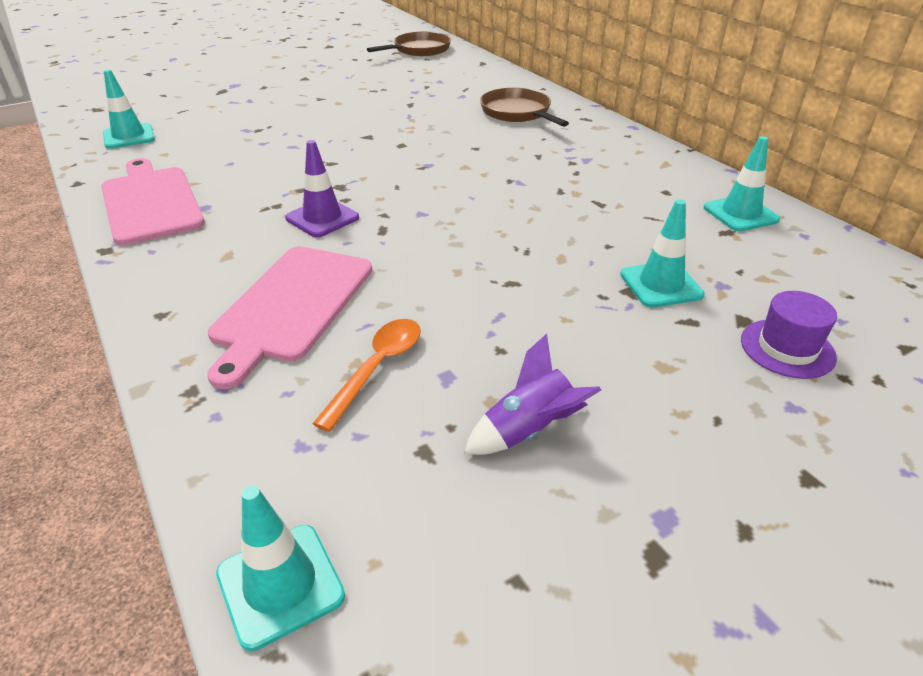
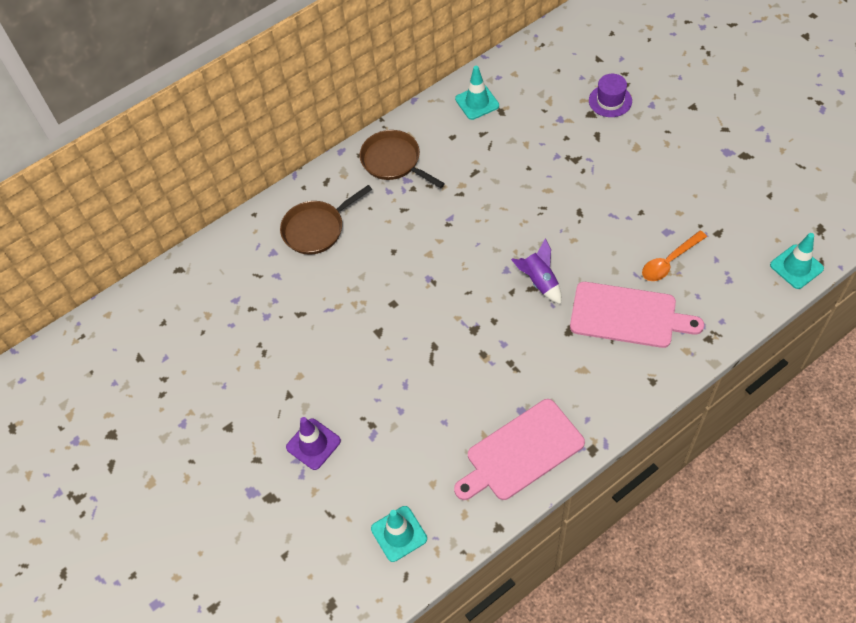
camera: 90 degrees left, 20 degrees up
(322, 218) = (523, 328): purple traffic cone -> purple traffic cone (313, 444)
(377, 368) = (669, 262): orange spoon -> orange spoon turned 60 degrees counterclockwise
(419, 50) = (131, 335): brown pan -> brown pan (394, 161)
(528, 431) = (694, 197): purple rocket -> purple rocket (539, 281)
(661, 285) = (566, 145): turquoise traffic cone -> none

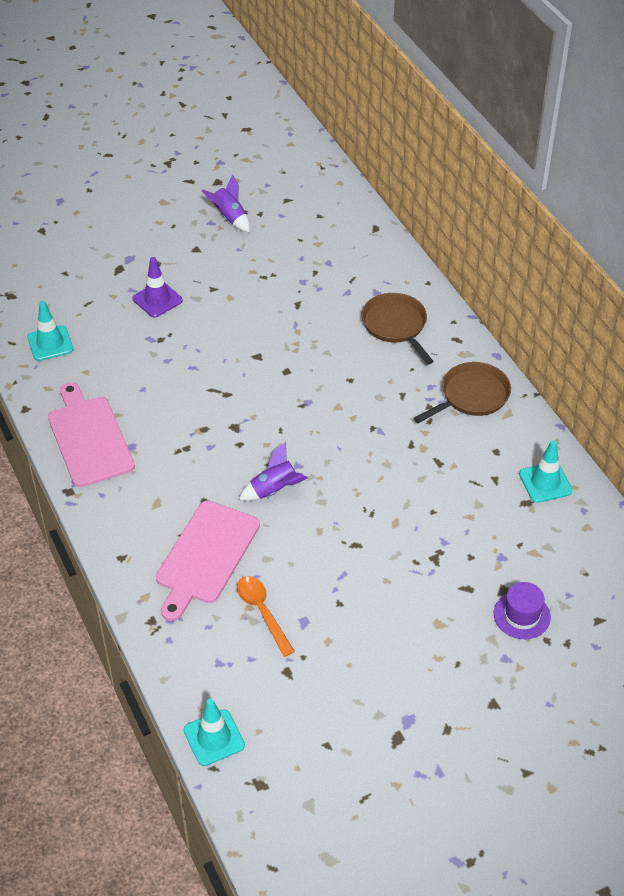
camera: 95 degrees right, 10 degrees down
(173, 406) = (230, 217): none -> purple rocket

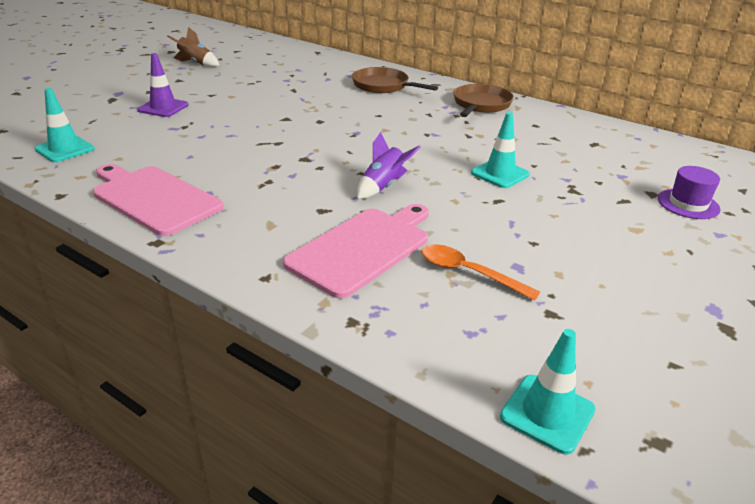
camera: 30 degrees left, 15 degrees down
(206, 556) = (362, 248): pink cutting board -> pink cutting board turned 135 degrees counterclockwise
(230, 217) = (196, 63): purple rocket -> brown rocket
(545, 482) = (591, 131): turquoise traffic cone -> turquoise traffic cone (500, 174)

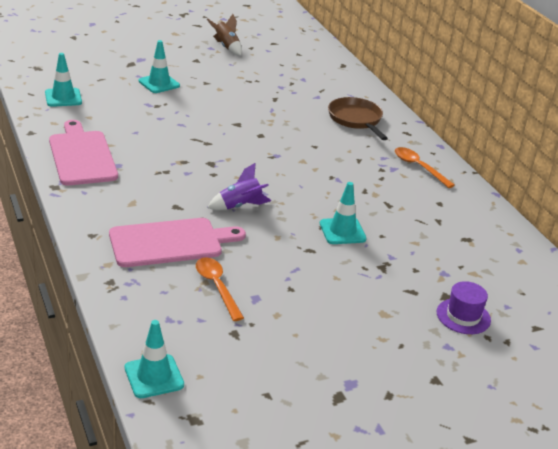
camera: 30 degrees right, 0 degrees up
(163, 108) = (159, 83): purple traffic cone -> turquoise traffic cone
(481, 105) = (418, 167): brown pan -> orange spoon

